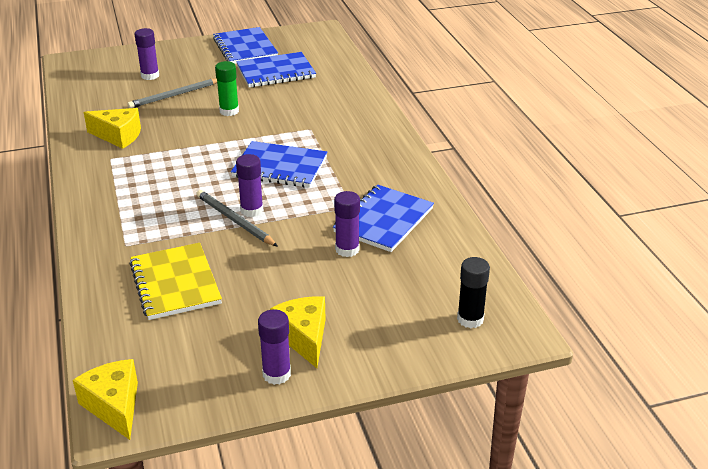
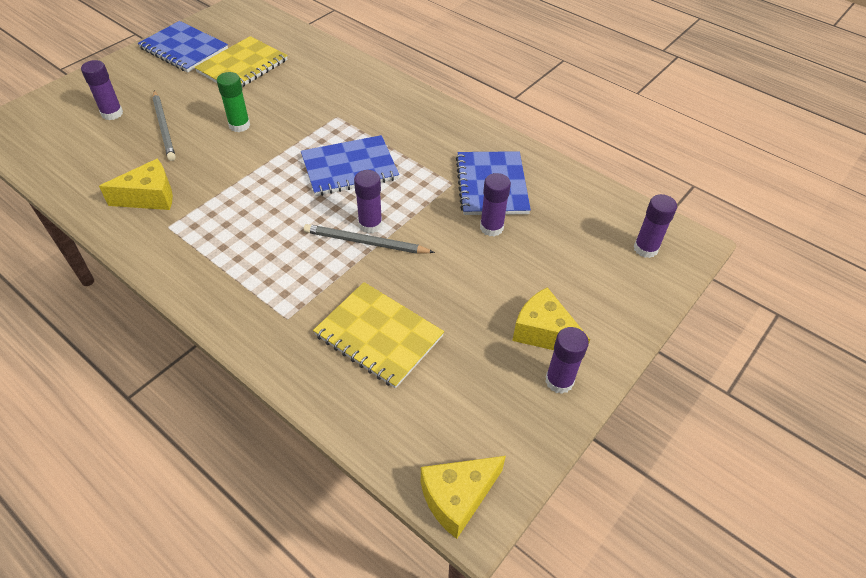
camera: 35 degrees left, 15 degrees up
(114, 406) = (457, 498): yellow cheese -> yellow cheese turned 60 degrees counterclockwise
(175, 95) = (164, 127): grey pencil -> grey pencil turned 45 degrees counterclockwise
(276, 72) = (242, 66): blue notebook -> yellow notebook
(470, 319) = (645, 249): black glue stick -> purple glue stick

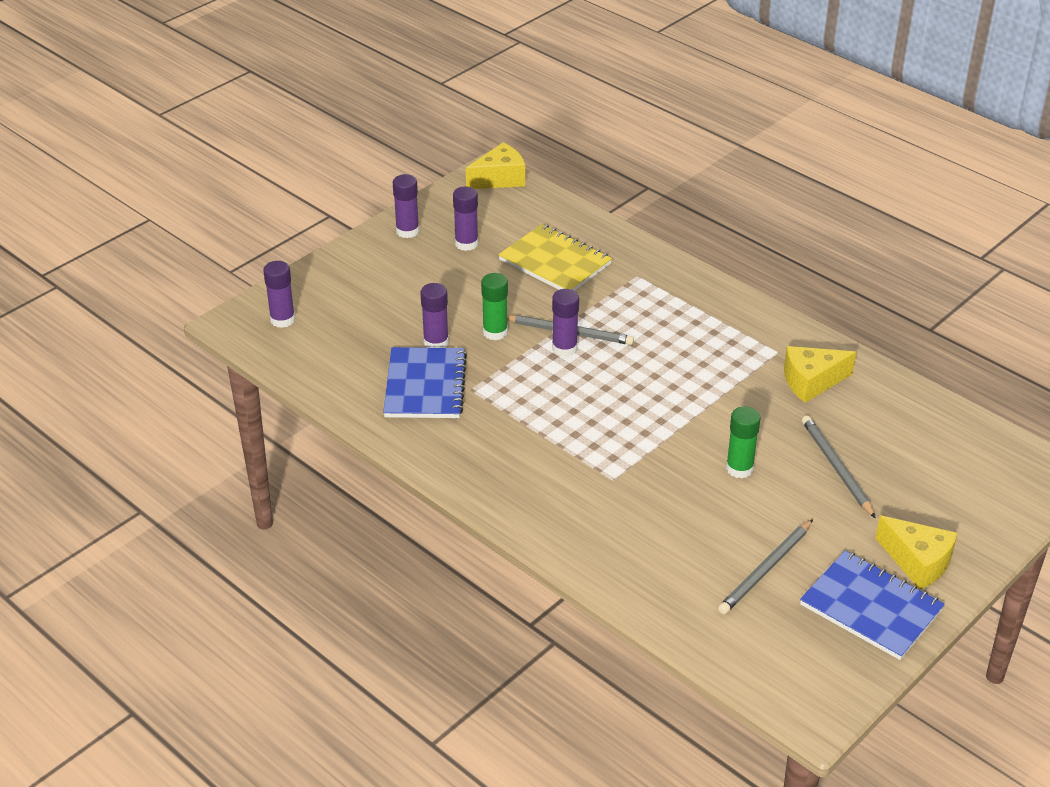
camera: 175 degrees left, 10 degrees down
(112, 113) = (916, 490): purple glue stick -> purple glue stick (466, 243)
(242, 66) = (766, 569): yellow notebook -> grey pencil
(349, 168) = (591, 409): blue notebook -> none
(437, 240) = (495, 332): none -> green glue stick
(544, 332) = (409, 260): yellow cheese -> yellow cheese (917, 562)

